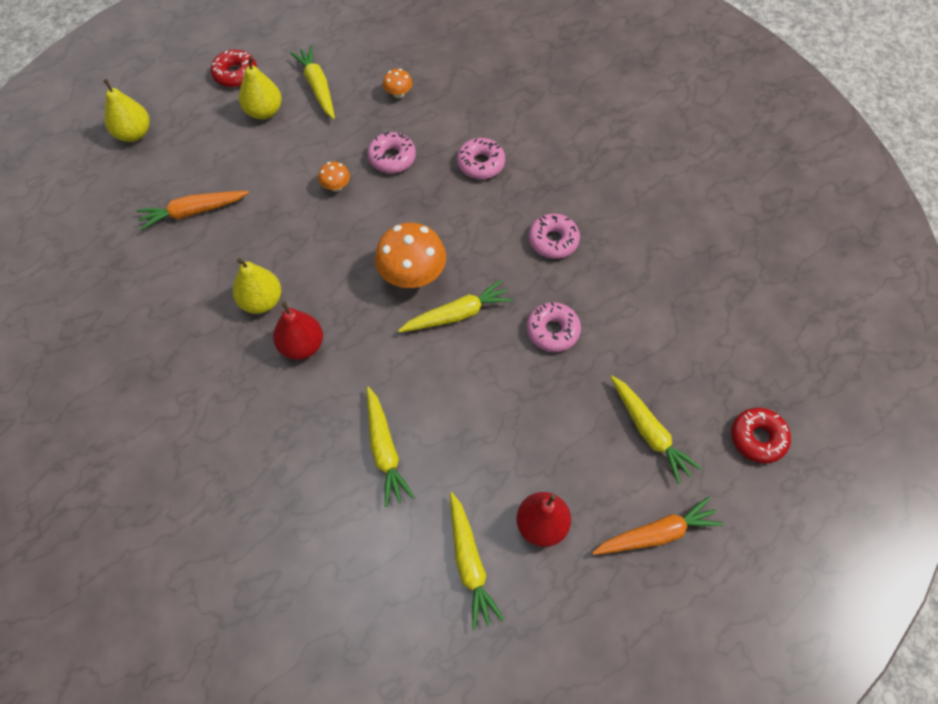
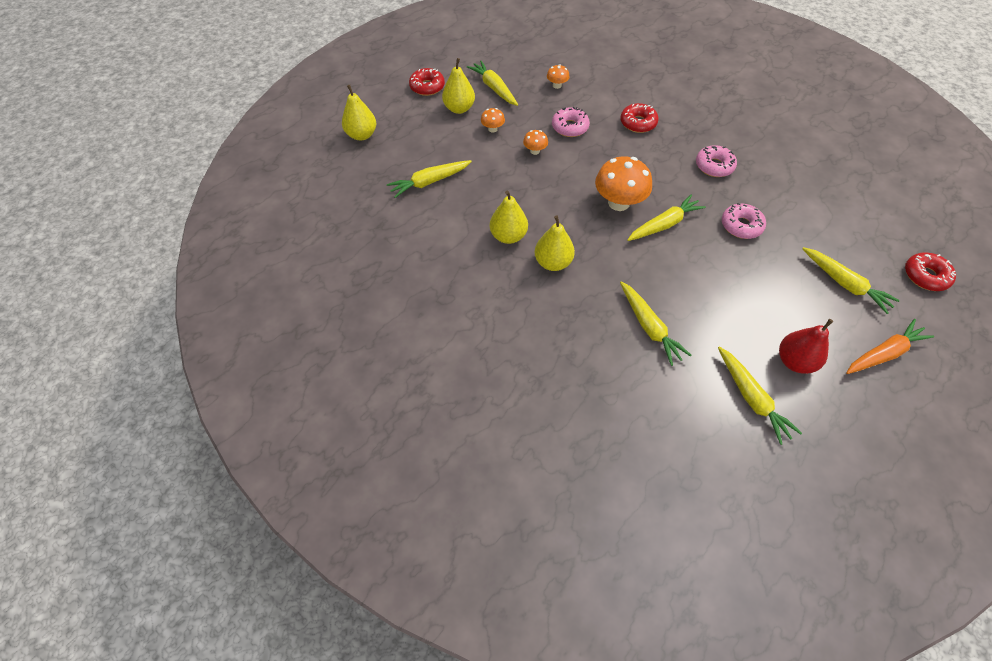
camera: 10 degrees left, 5 degrees down
(193, 212) = (429, 182): orange carrot -> yellow carrot
(295, 147) = (492, 129): none -> orange mushroom
(302, 346) = (553, 263): red pear -> yellow pear
(480, 164) = (638, 123): pink donut -> red donut

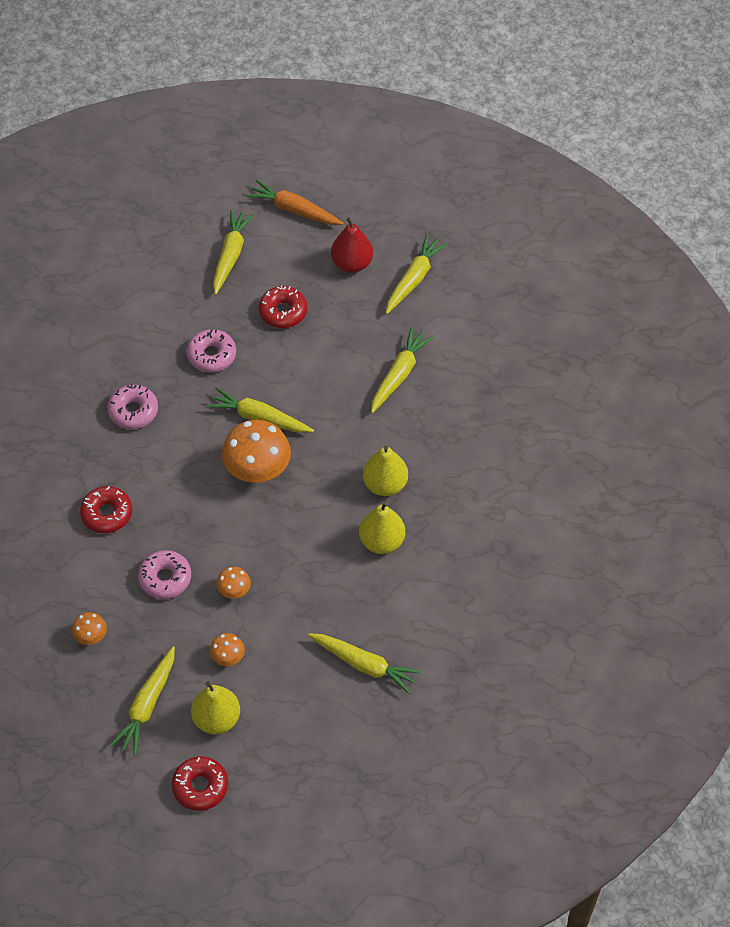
camera: 125 degrees left, 0 degrees up
(362, 135) = (345, 795): yellow pear -> none
(925, 276) = (174, 203): red donut -> red donut (283, 312)

